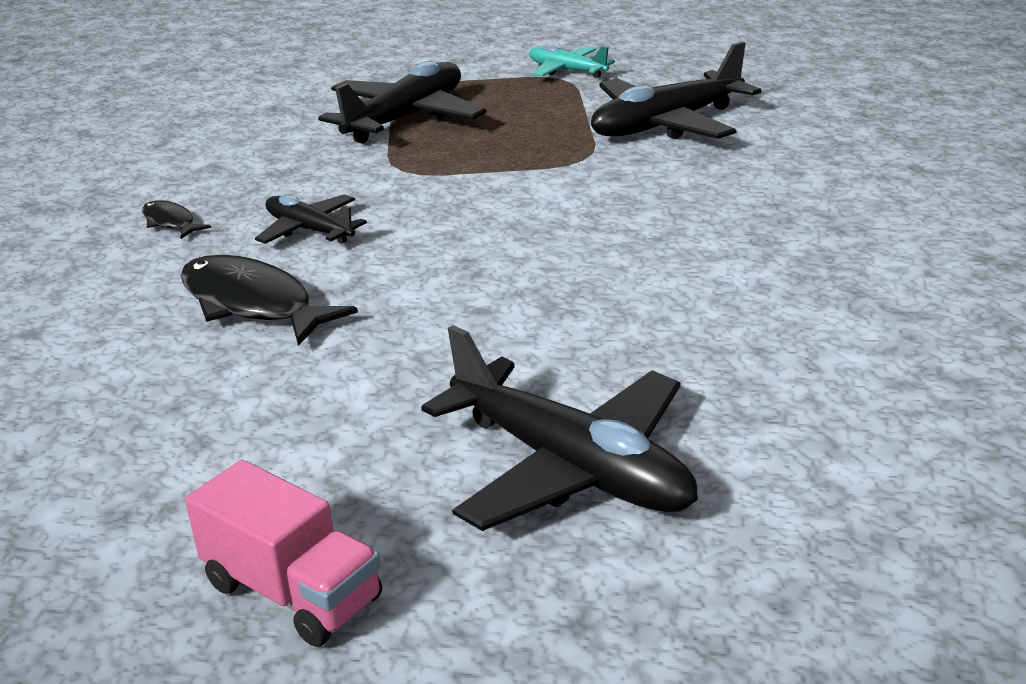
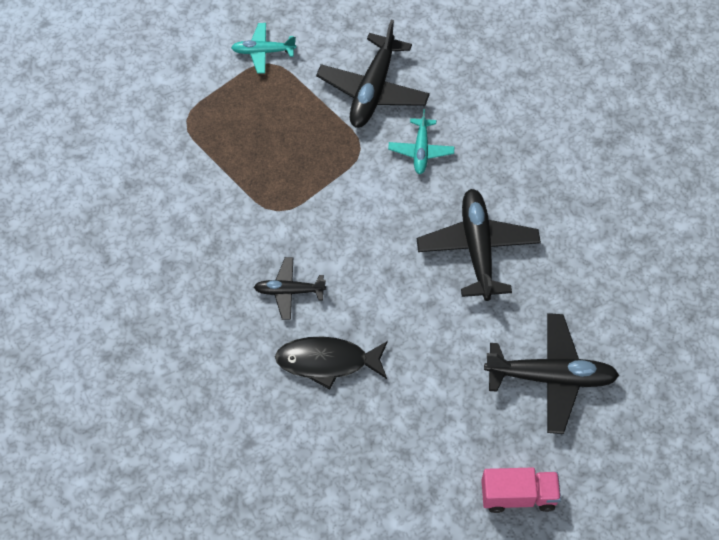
camera: 40 degrees left, 30 degrees up
(170, 222) = (209, 326): black fish -> none
(406, 118) = (224, 156): black plane -> black plane (477, 249)
(667, 182) = (421, 150): none -> turquoise plane

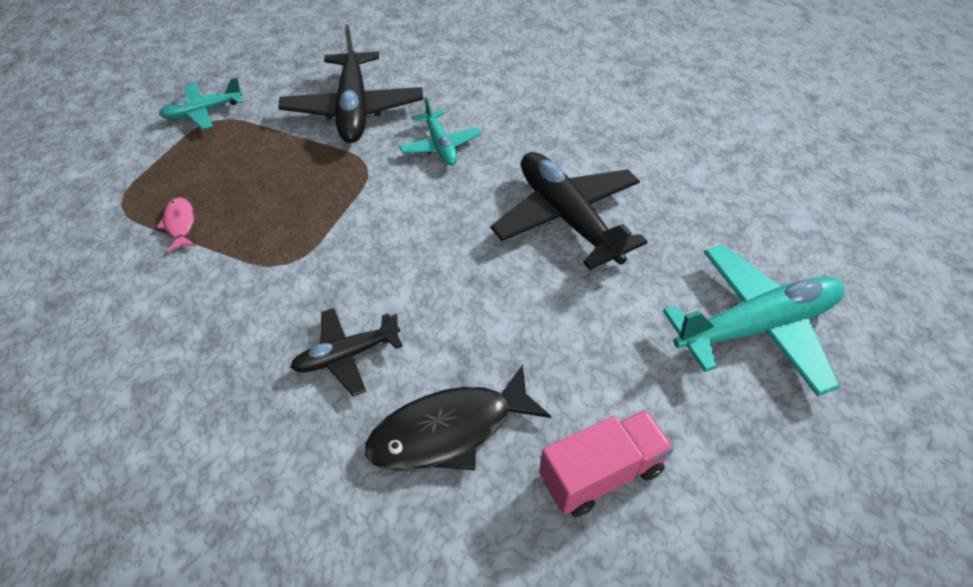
camera: 25 degrees left, 10 degrees down
(220, 152) = (180, 224): none -> pink fish
(518, 496) = (840, 509): pink truck -> pink truck (601, 474)
(551, 377) = (756, 326): black plane -> turquoise plane

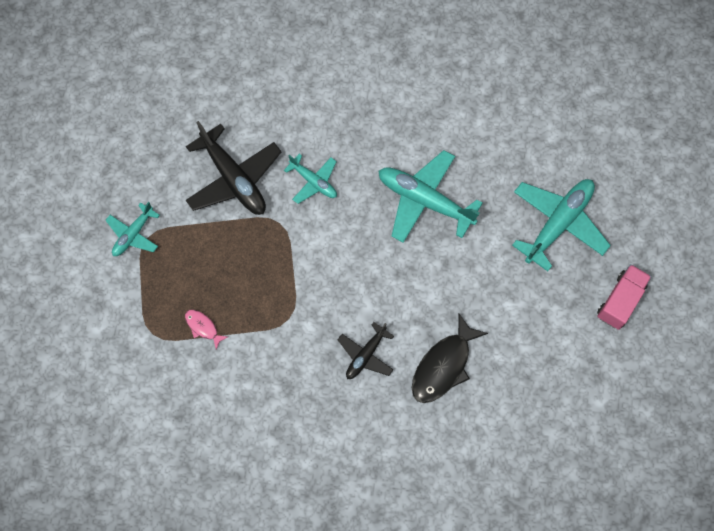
camera: 30 degrees left, 20 degrees up
(567, 218) = (424, 201): black plane -> turquoise plane
(601, 474) = (523, 348): pink truck -> pink truck (620, 301)

